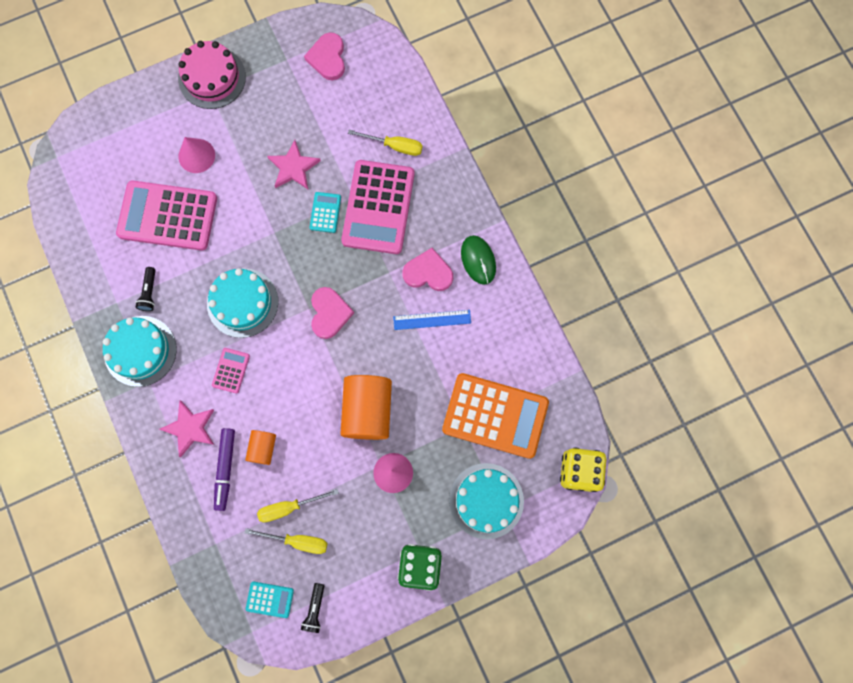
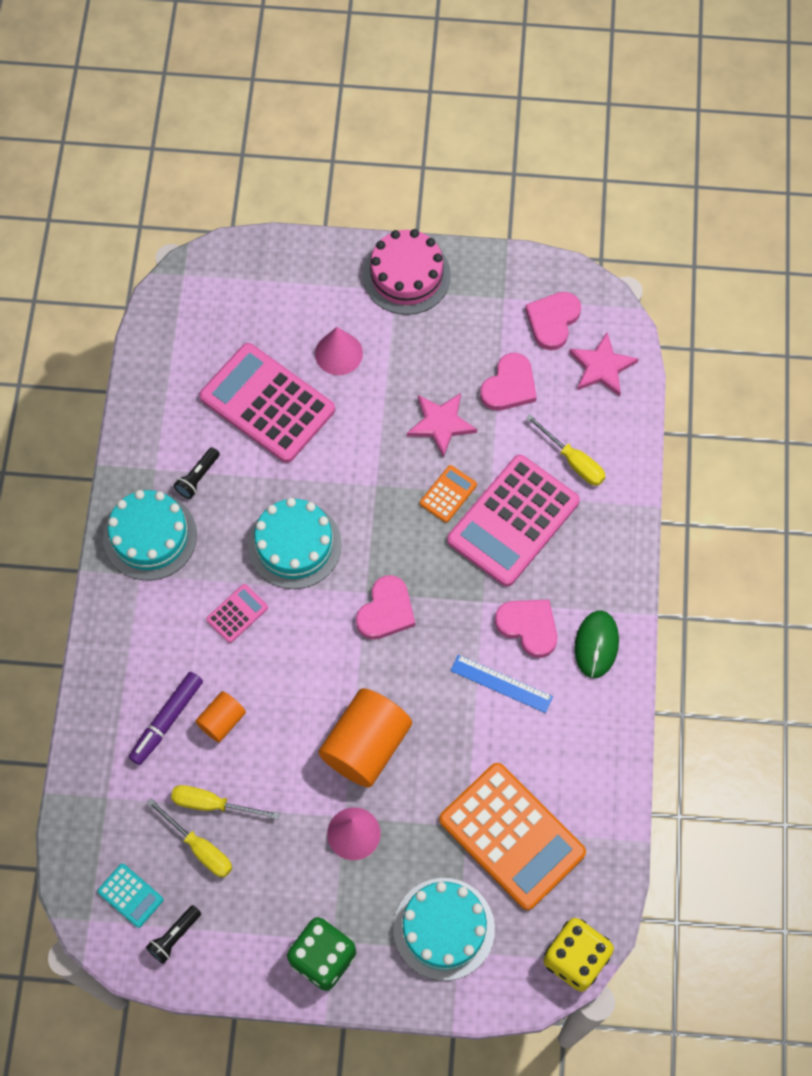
camera: 30 degrees right, 10 degrees down
(190, 428) = (154, 652): pink star -> pink star (601, 367)
(324, 117) = (509, 386): none -> pink heart
(325, 212) = (448, 494): turquoise calculator -> orange calculator

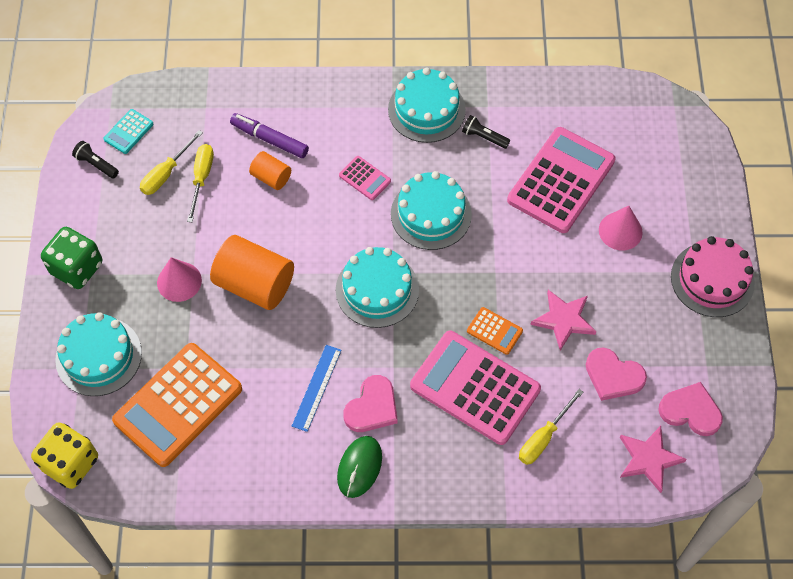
camera: 85 degrees right, 5 degrees down
(386, 611) = (377, 289): pink heart -> turquoise cake
(596, 645) = (359, 467): green mouse -> green mouse turned 75 degrees counterclockwise

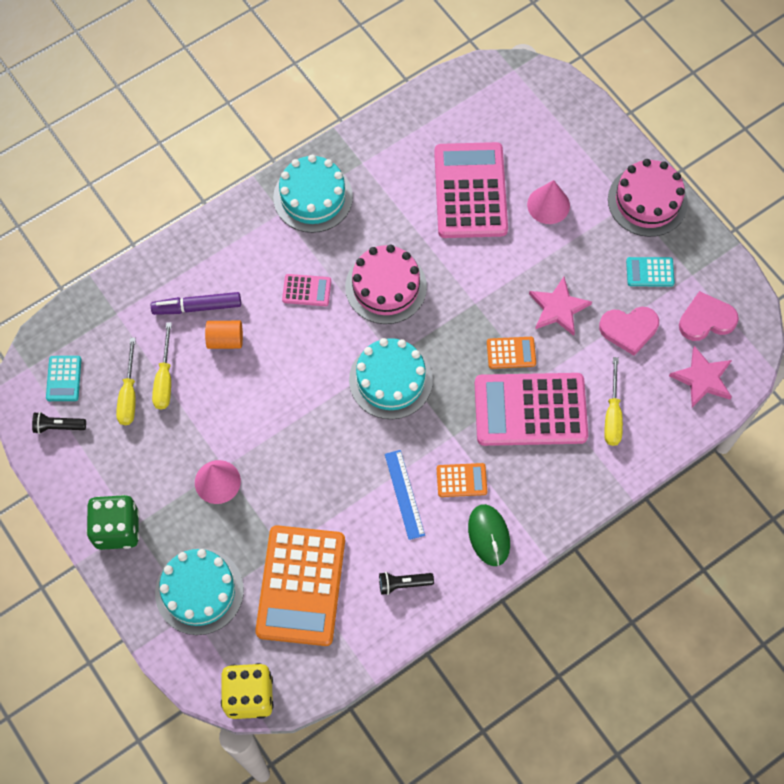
camera: 35 degrees left, 5 degrees up
(202, 178) = (164, 379): yellow screwdriver -> yellow screwdriver turned 150 degrees counterclockwise
(255, 284) = (284, 441): orange cylinder -> none
(372, 407) = (461, 480): pink heart -> orange calculator
(431, 214) = (386, 287): turquoise cake -> pink cake
(483, 137) = (379, 192): black flashlight -> black flashlight (403, 584)
(669, 340) = (650, 272): none -> turquoise calculator

